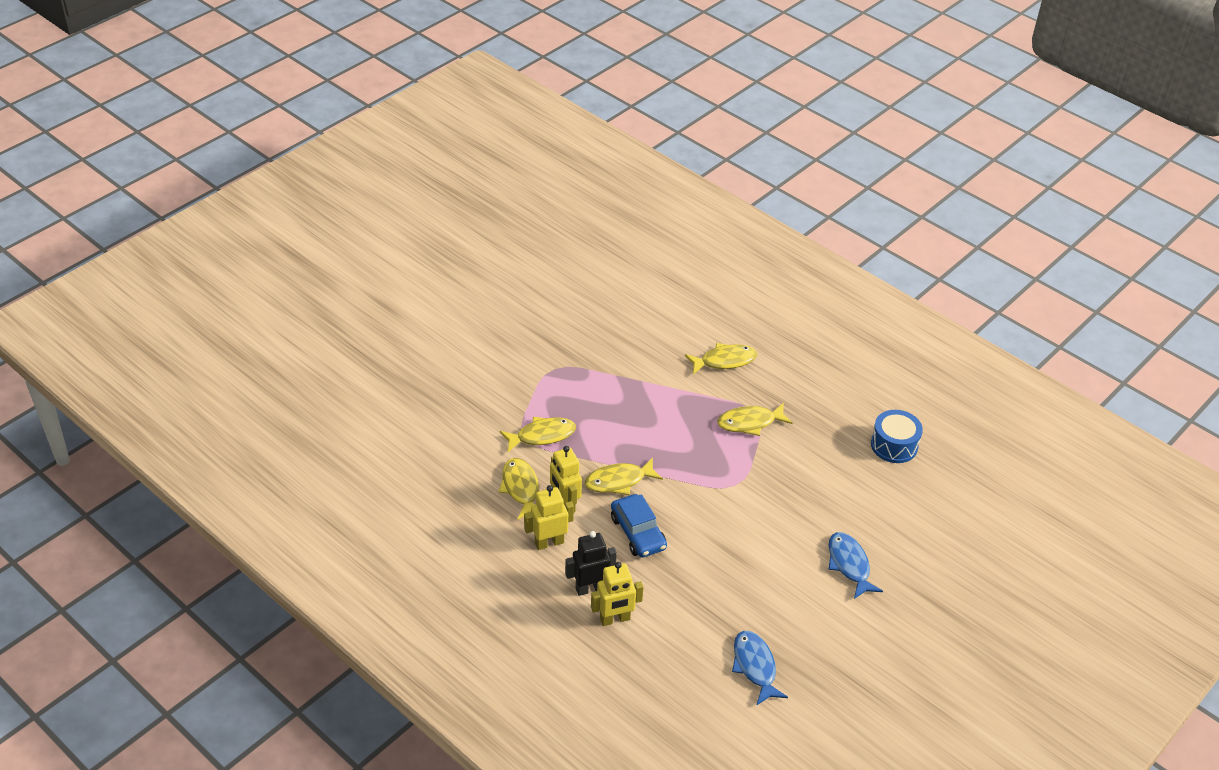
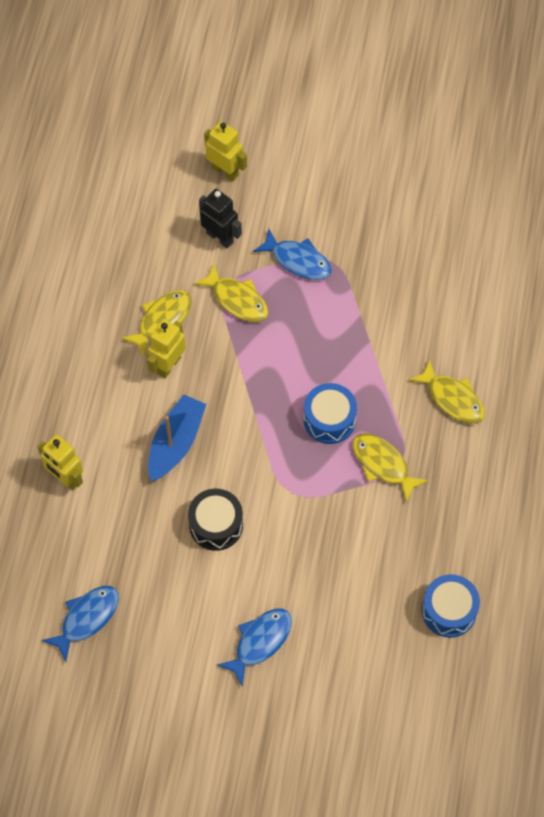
camera: 60 degrees right, 20 degrees up
(539, 385) = (298, 260): none -> blue fish
(549, 542) = (115, 378): yellow robot -> yellow robot (225, 171)
(590, 588) = (86, 440): black robot -> black robot (220, 237)
(619, 481) = (226, 393): yellow fish -> none
(638, 532) = (176, 443): blue car -> blue boat
(689, 434) = (329, 419): none -> blue drum
(729, 543) = (216, 525): none -> black drum

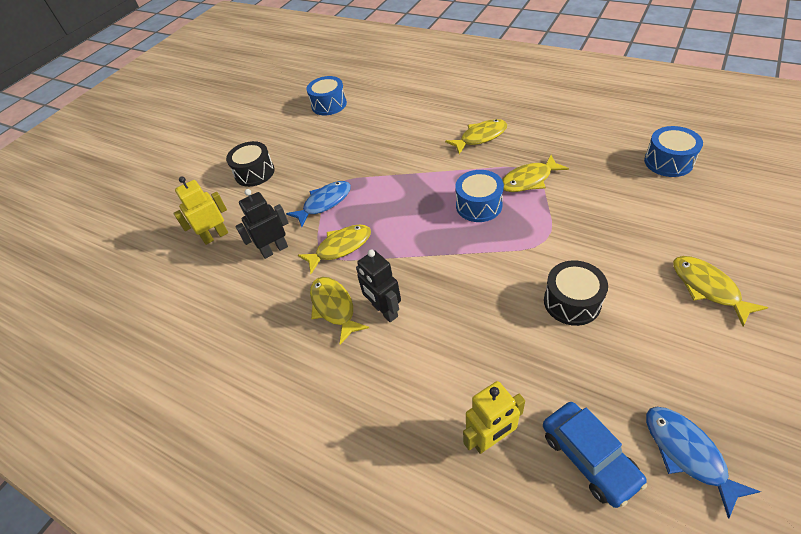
camera: 65 degrees left, 15 degrees down
(67, 550) = (589, 457): none -> blue car
(168, 365) = (384, 311): yellow robot -> black robot
(176, 443) = (472, 320): blue boat -> none
(260, 642) = (707, 288): blue fish -> yellow fish
(331, 165) = (254, 173): none -> black drum
(483, 198) = (329, 104): none -> blue drum

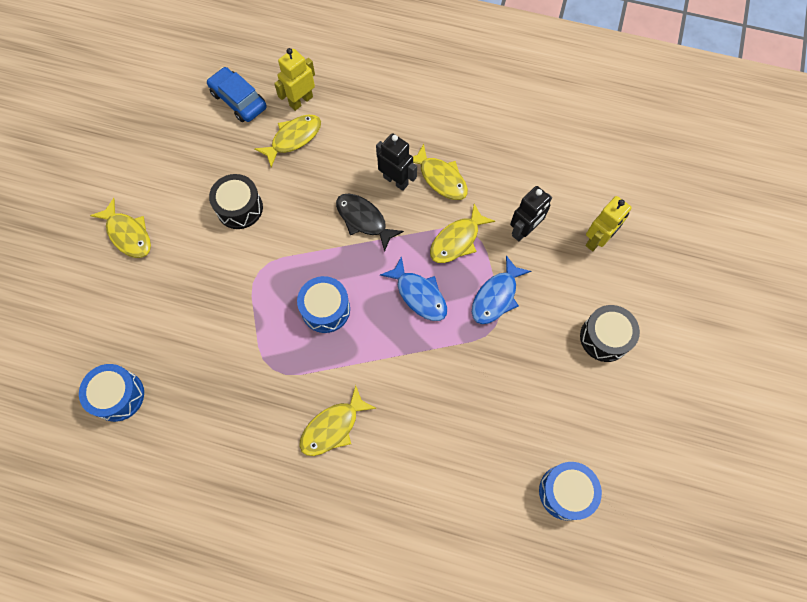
camera: 160 degrees right, 20 degrees up
(429, 275) = (363, 220): none -> black fish
(529, 180) = (273, 352): yellow fish -> yellow fish (293, 138)
(687, 453) = (178, 111): blue fish -> blue fish (419, 295)

